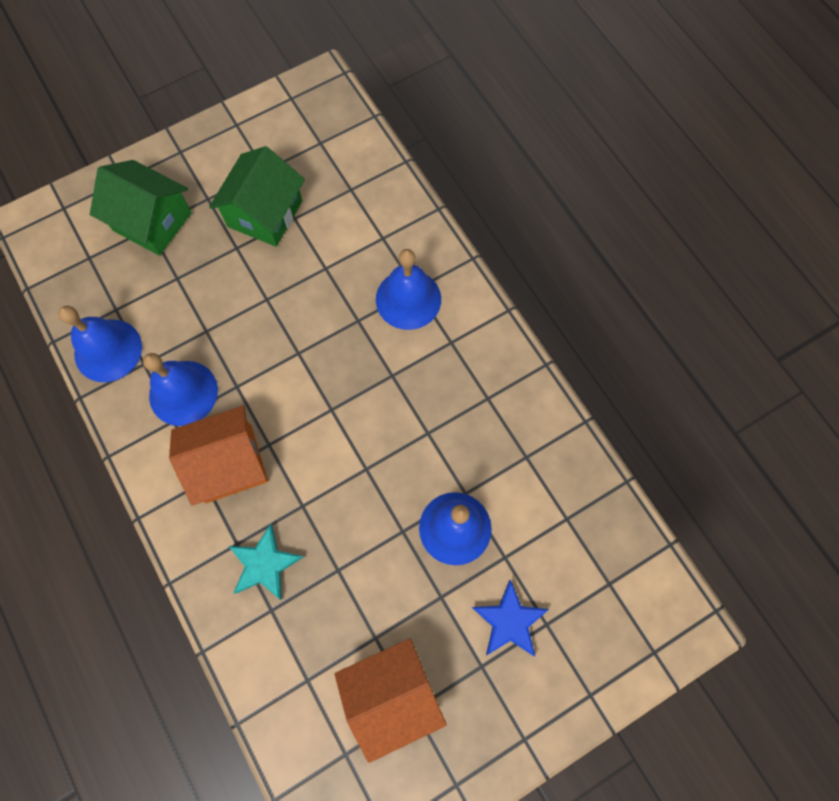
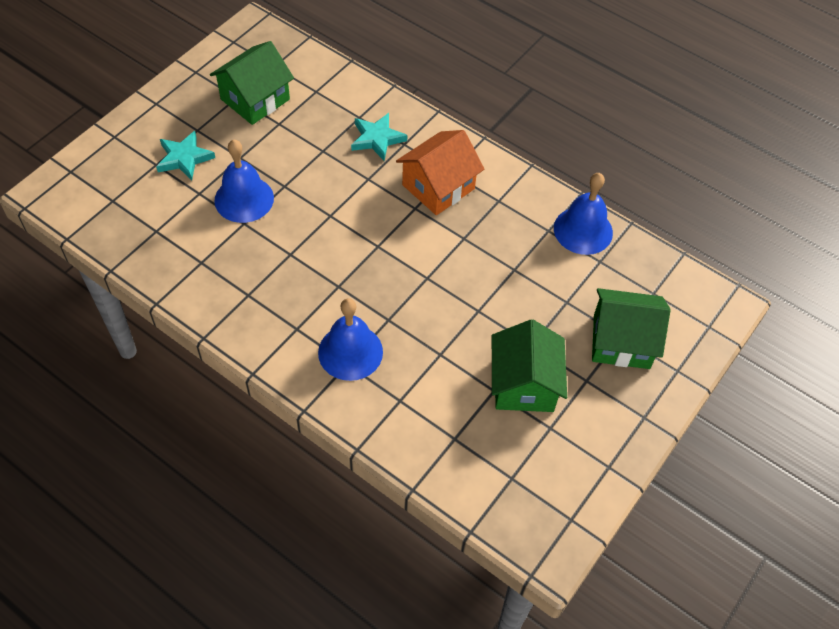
camera: 155 degrees right, 15 degrees down
(183, 393) = (503, 220): blue bell -> none
(391, 695) = (255, 99): orange house -> green house
(509, 621) = (184, 158): blue star -> turquoise star

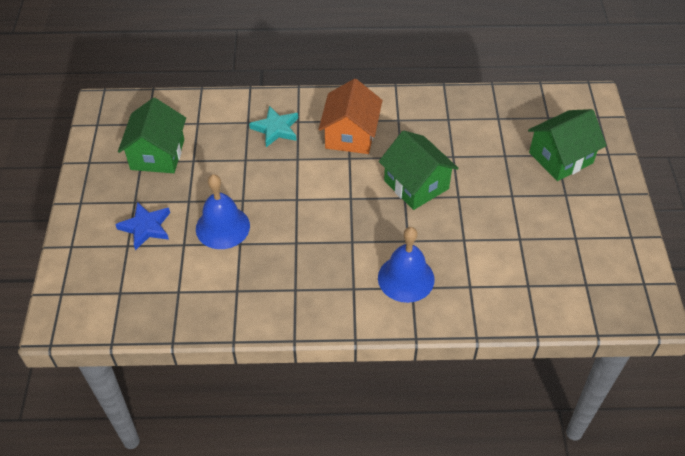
camera: 35 degrees left, 5 degrees down
(184, 158) = (146, 227): turquoise star -> blue star
(524, 384) = (533, 222): green house -> green house (416, 185)
(583, 230) = (469, 106): blue bell -> none

